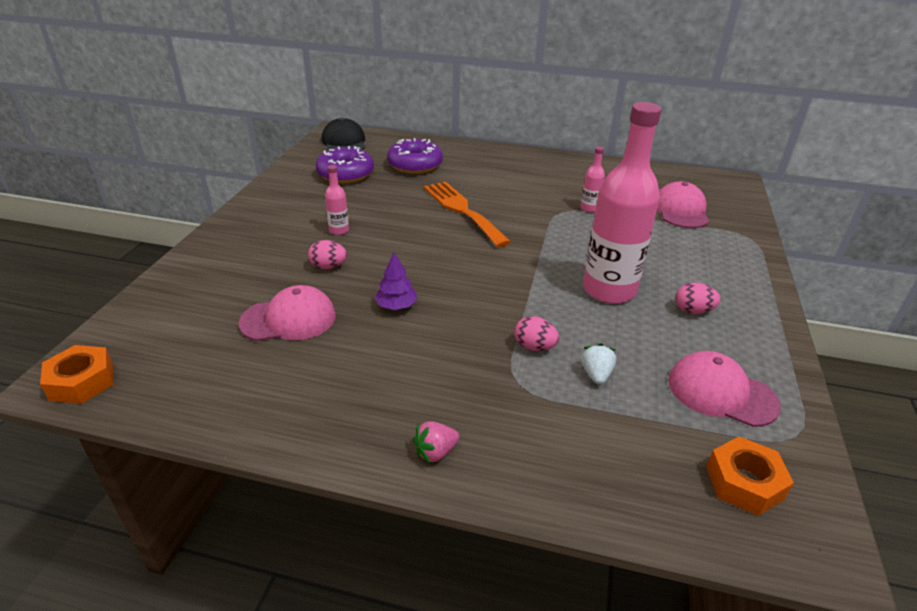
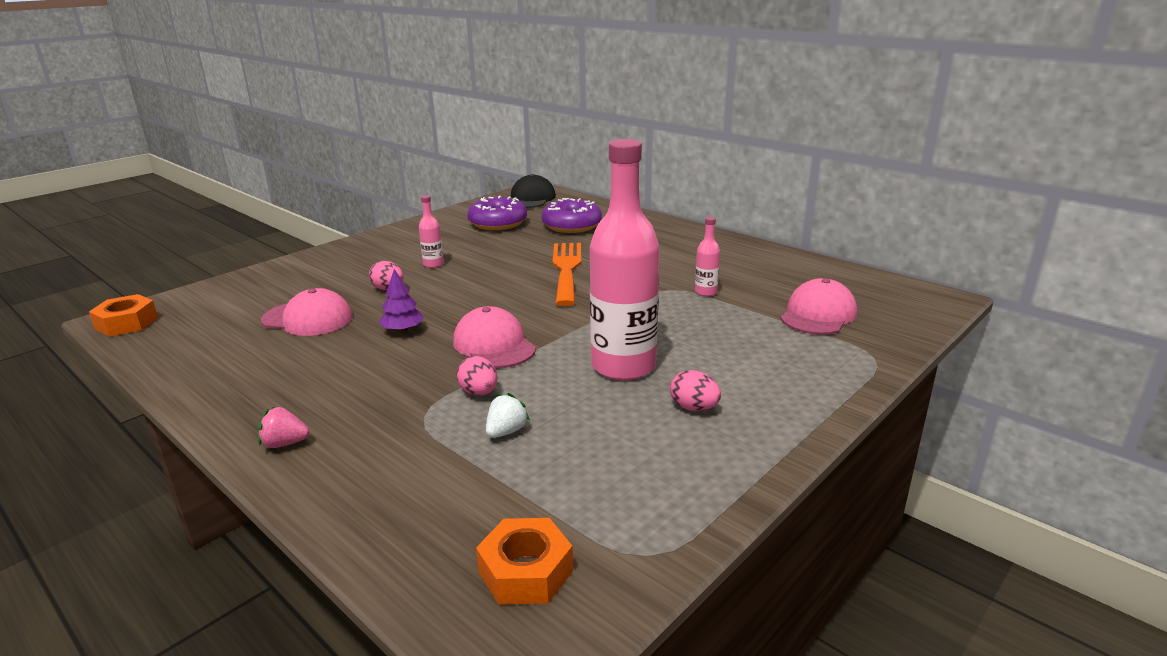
camera: 30 degrees right, 10 degrees down
(721, 393) = (618, 488): pink cap -> pink cap (494, 345)

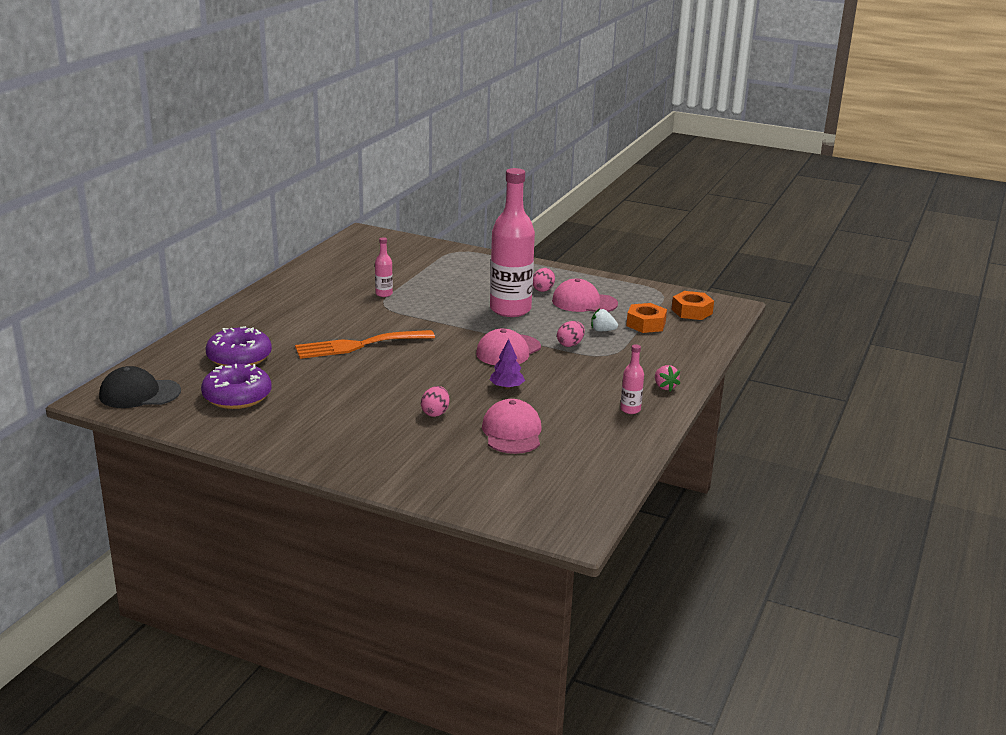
camera: 110 degrees left, 0 degrees up
(127, 323) = (575, 521): orange nut -> orange nut (646, 324)
(433, 264) = (369, 405): pink bottle -> pink bottle (630, 410)
(818, 314) = (405, 263): pink cap -> pink cap (584, 302)

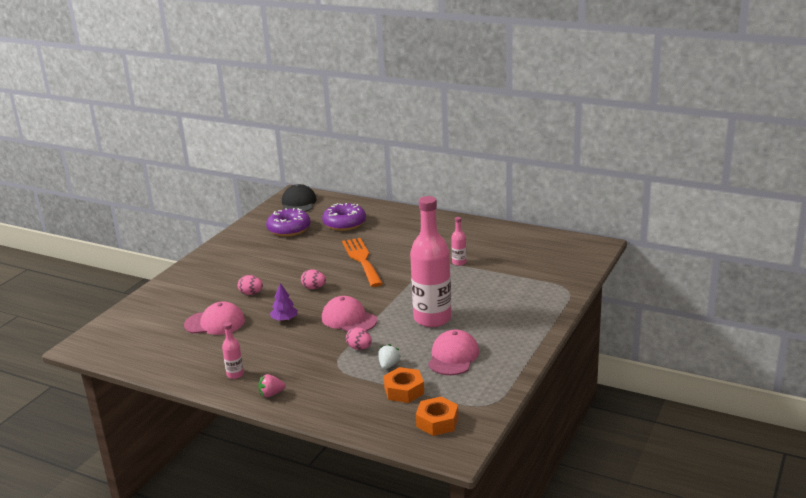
camera: 95 degrees right, 0 degrees up
(543, 289) = (481, 335): pink egg -> pink egg (314, 288)

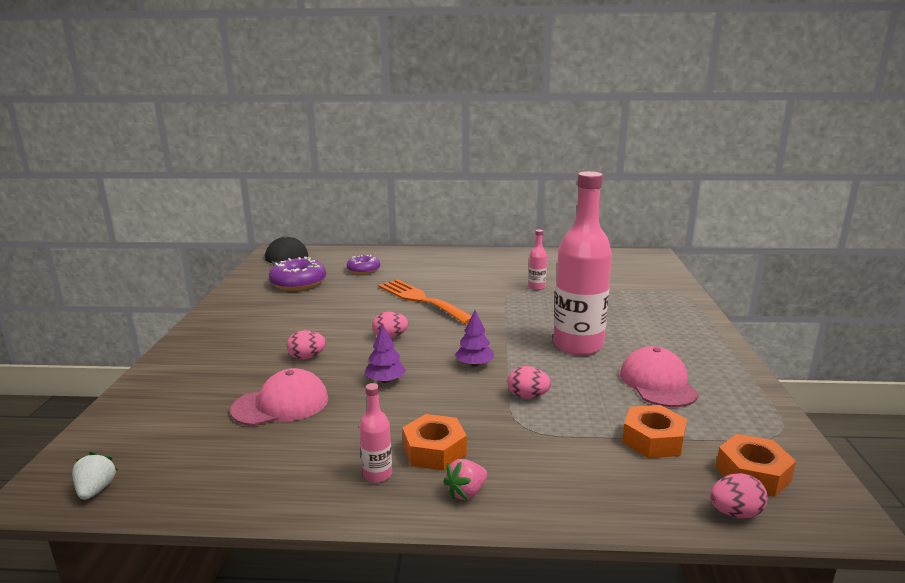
camera: 25 degrees left, 5 degrees down
(275, 368) = (434, 450): none -> orange nut
(344, 224) = (363, 270): purple donut -> purple donut, size x0.63
(349, 319) = (474, 364): pink cap -> purple tree
(388, 365) = (592, 410): white strawberry -> white strawberry (96, 490)
(399, 437) = (735, 513): none -> pink egg

